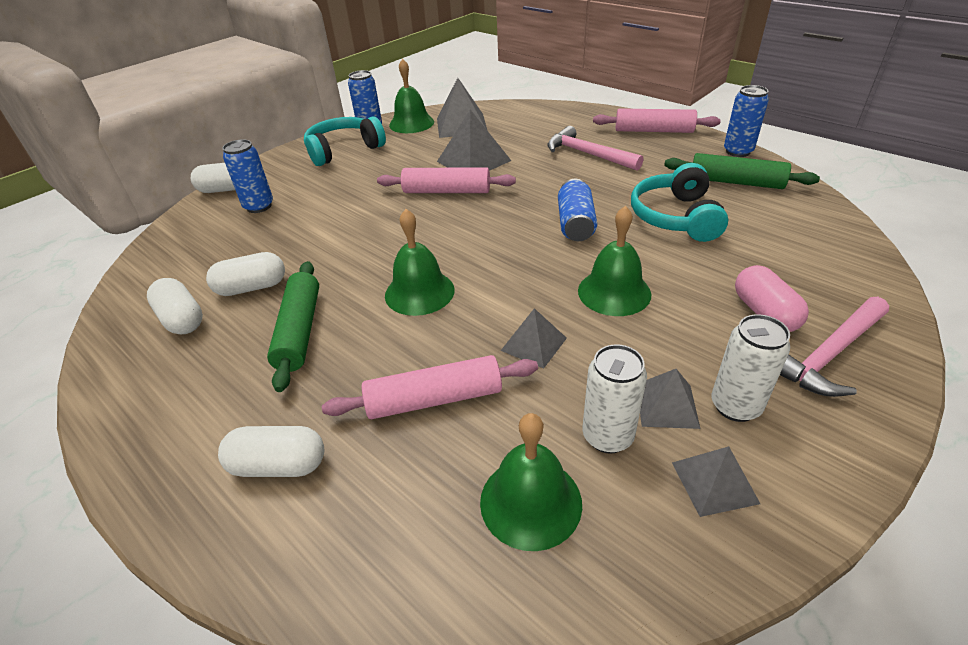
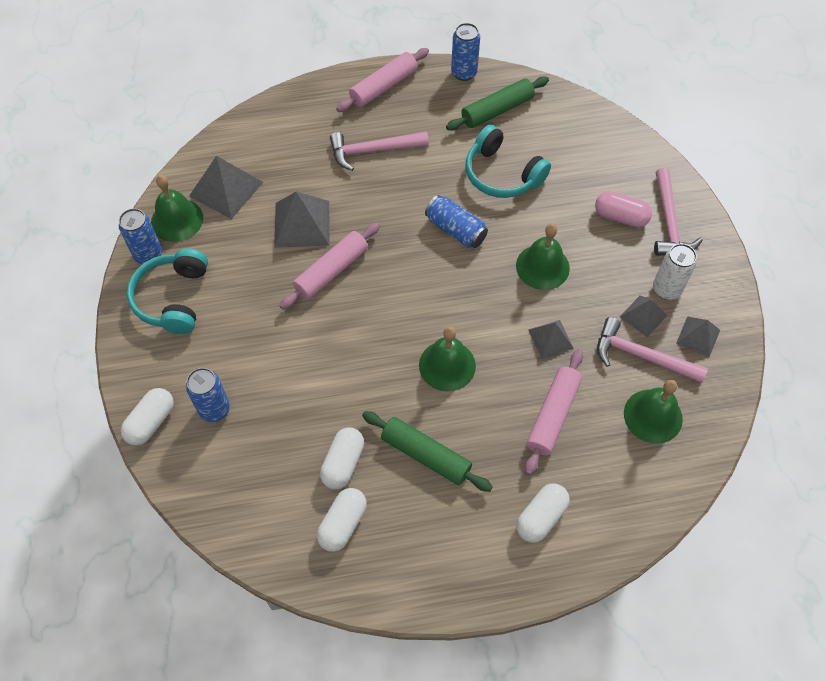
camera: 55 degrees left, 20 degrees up
(182, 319) = (342, 524): white capsule -> white capsule turned 60 degrees counterclockwise
(607, 436) = (641, 356): white can -> pink hammer

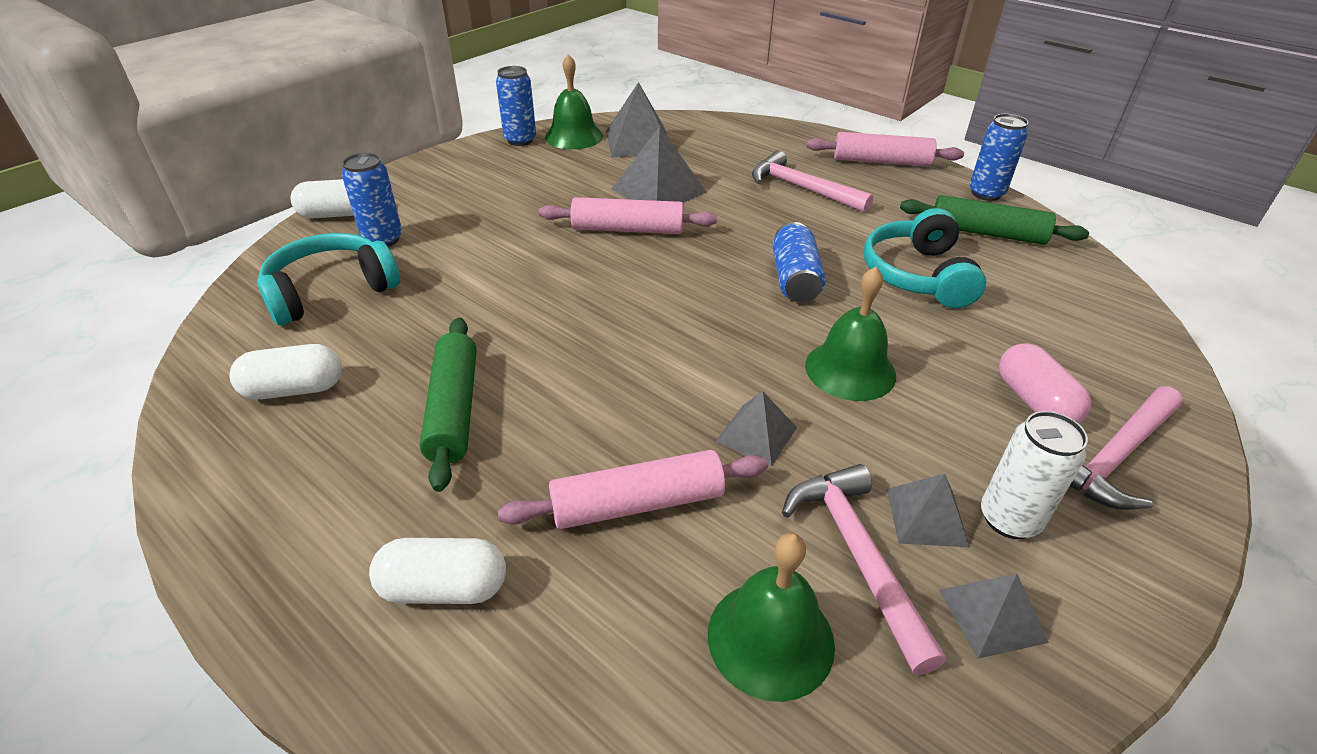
camera: 50 degrees right, 20 degrees down
(173, 298) = (488, 168): turquoise headphones -> turquoise headphones (331, 291)
(343, 463) = (384, 349): white capsule -> none
(447, 365) = (605, 362): green bell -> none

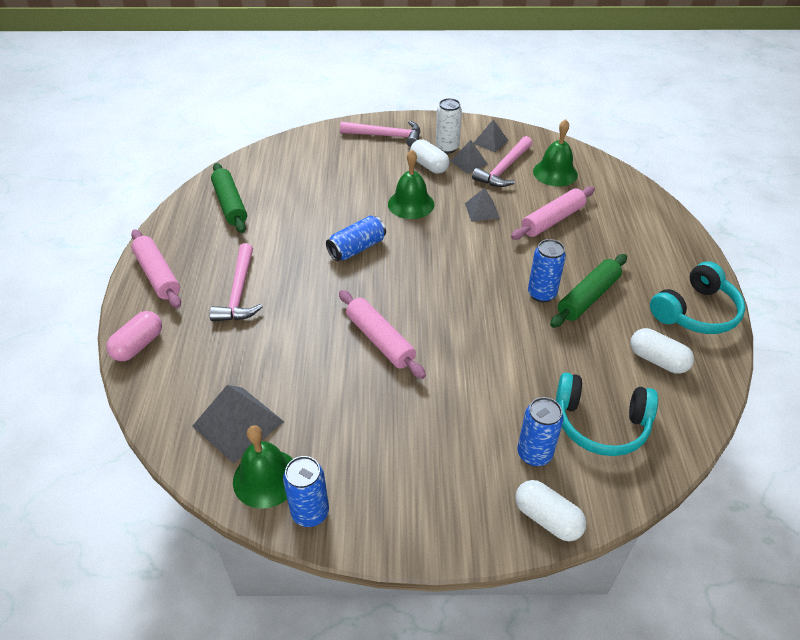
camera: 130 degrees left, 5 degrees up
(444, 588) = (641, 240): white capsule -> white capsule (429, 166)
(637, 503) = (552, 220): pink rolling pin -> pink rolling pin turned 75 degrees counterclockwise
(658, 190) = (312, 358): grey pyramid -> none
(918, 275) = (305, 212): turquoise headphones -> turquoise headphones (695, 312)
(986, 193) = (173, 218): blue can -> blue can (541, 294)
(1034, 402) = (374, 157): pink capsule -> pink capsule (138, 345)

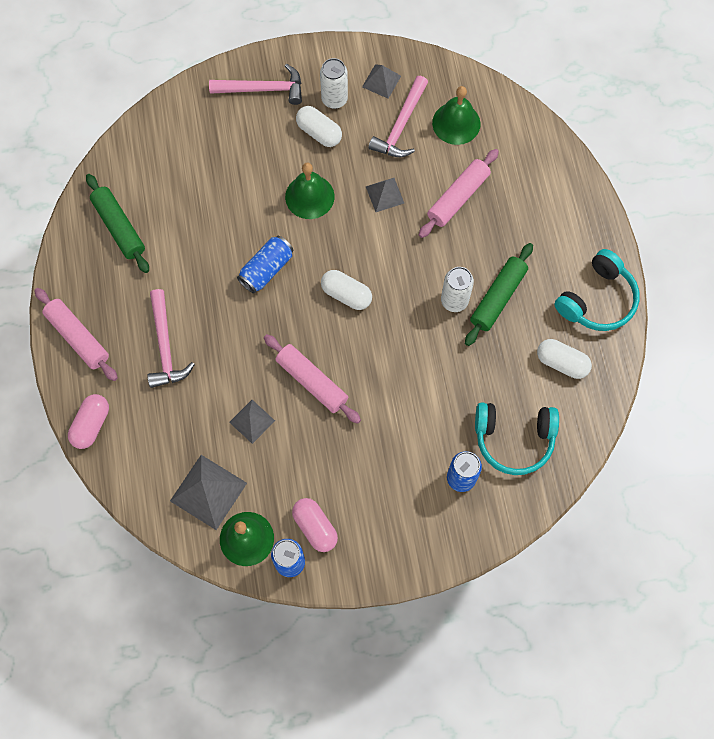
camera: 10 degrees left, 25 degrees up
(350, 478) = (315, 527): none -> pink capsule
(468, 162) = (361, 120): grey pyramid -> grey pyramid (252, 421)
(541, 294) = (454, 301): blue can -> white can
(547, 518) = (475, 535): white capsule -> white capsule (346, 294)

